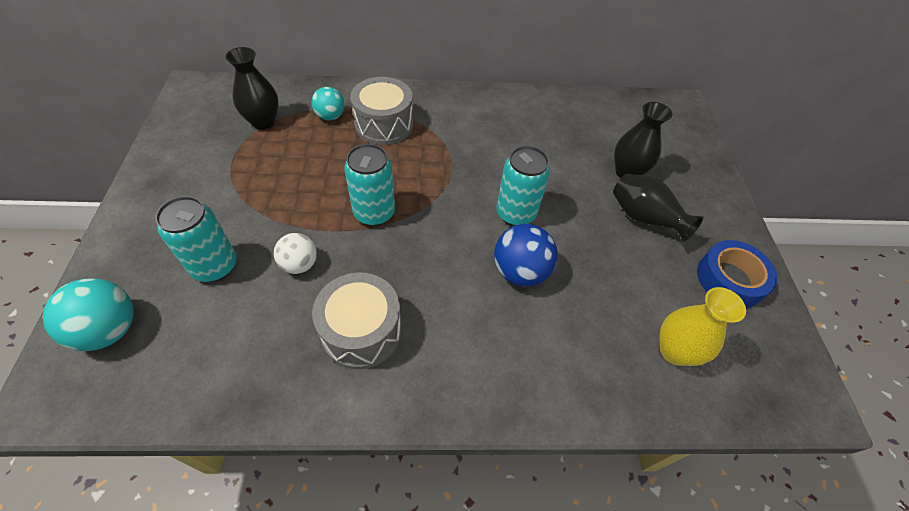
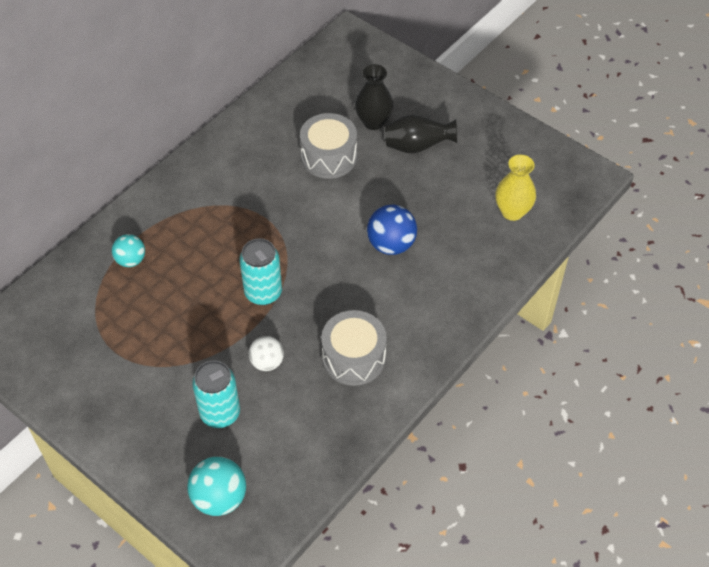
camera: 45 degrees left, 0 degrees up
(263, 122) = (90, 309): black vase -> none
(384, 124) = (177, 231): grey drum -> grey drum (329, 157)
(515, 213) = (344, 212): turquoise can -> none
(729, 279) = (498, 143): blue tape -> none

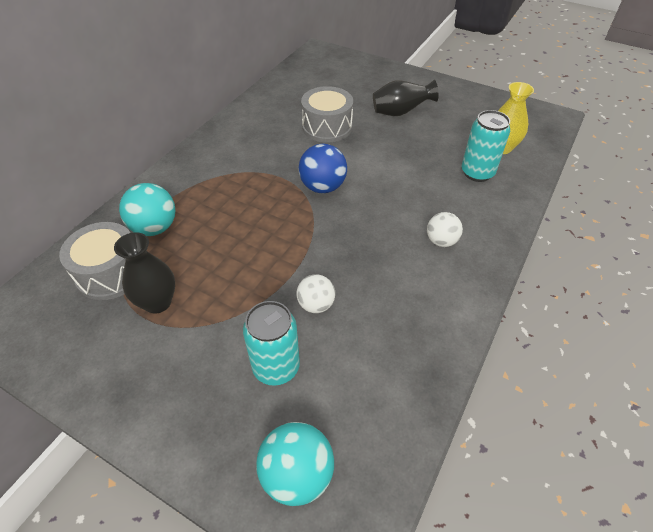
camera: 10 degrees left, 5 degrees down
(131, 260) = (154, 228): turquoise ball -> turquoise ball, size x1.53
(263, 292) = (295, 239): turquoise can -> turquoise can (477, 173)
(353, 357) = (405, 287): grey drum -> grey drum (110, 273)
(373, 122) = (357, 100): black vase -> black vase (157, 302)
(391, 244) = (405, 184): blue ball -> blue ball (323, 187)
(404, 315) = (441, 241): none -> white ball

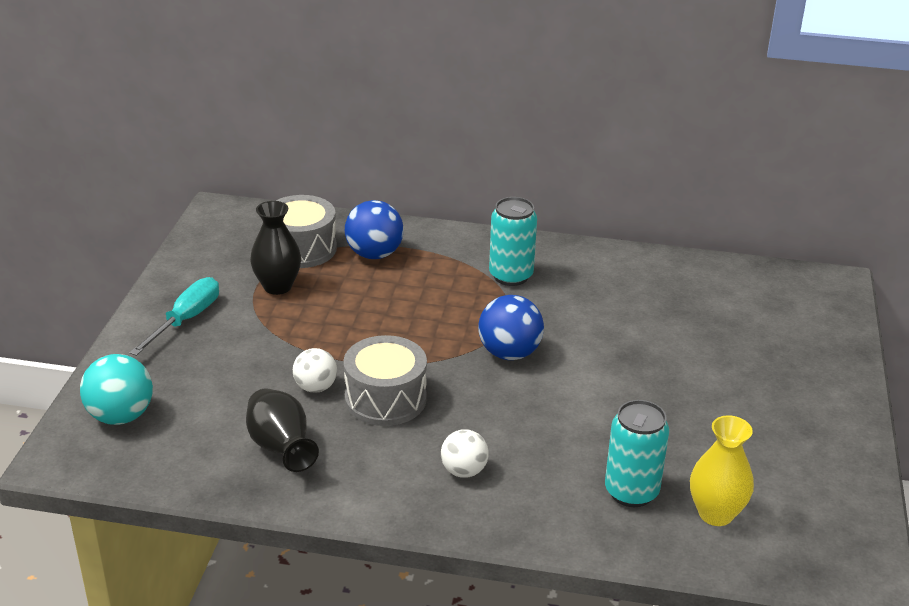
camera: 70 degrees right, 15 degrees down
(154, 228) = (374, 254): turquoise ball -> blue ball
(166, 387) = (186, 320): none -> turquoise screwdriver
(276, 367) = (227, 378): turquoise can -> turquoise can (511, 276)
(327, 127) = (638, 331): grey drum -> grey drum (385, 399)
(400, 112) = (729, 393): black vase -> black vase (281, 449)

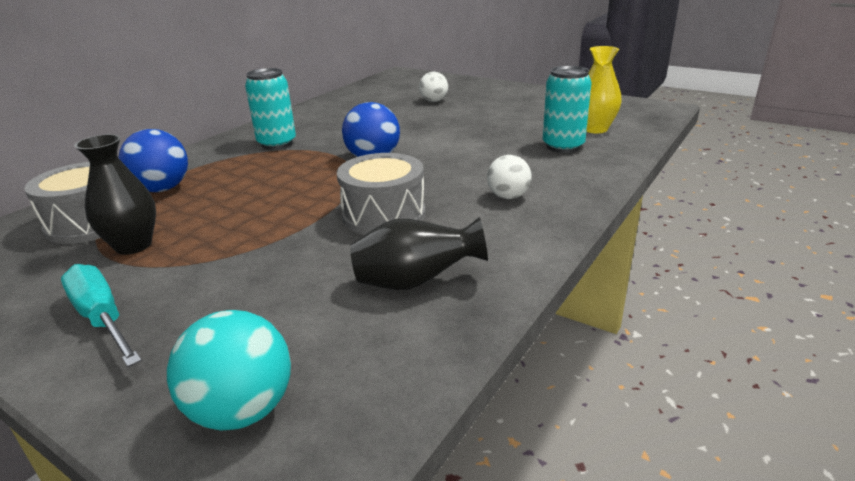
camera: 65 degrees left, 5 degrees down
(315, 387) = (331, 247): white ball -> white ball (434, 101)

